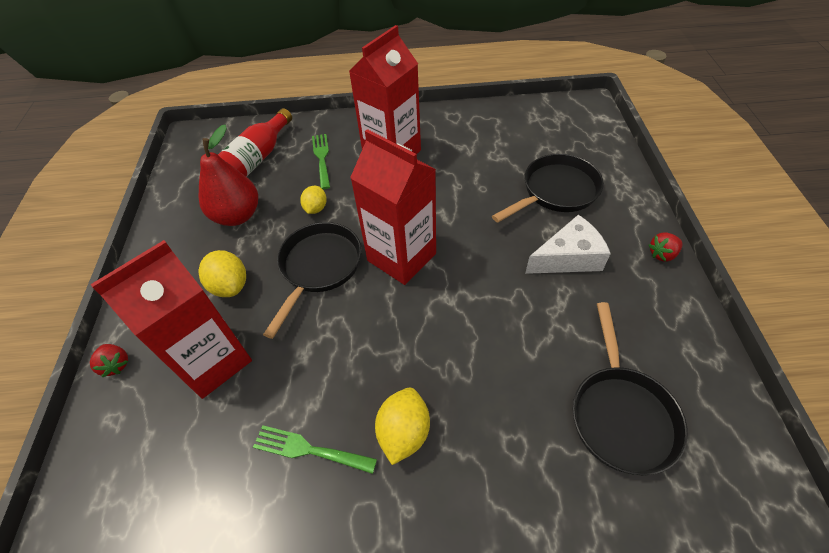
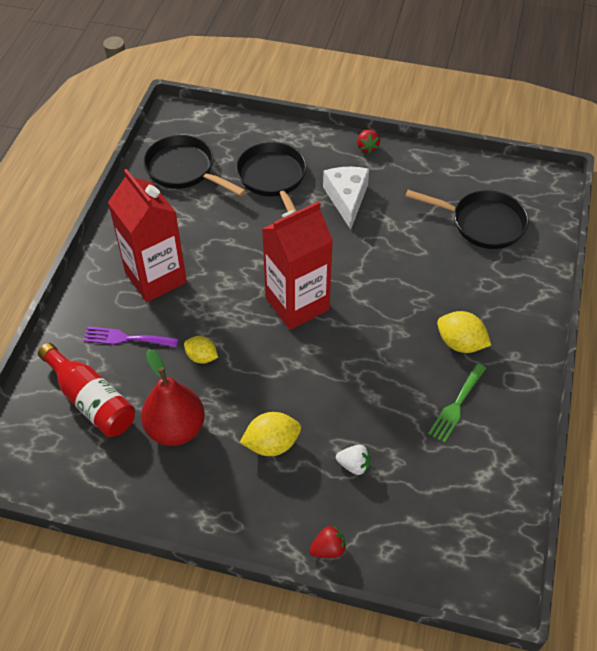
camera: 75 degrees left, 0 degrees up
(213, 361) = (354, 465): red carton -> white strawberry
(318, 268) = (281, 368): black pan -> black pan (184, 170)
(322, 158) = (126, 338): green fork -> purple fork

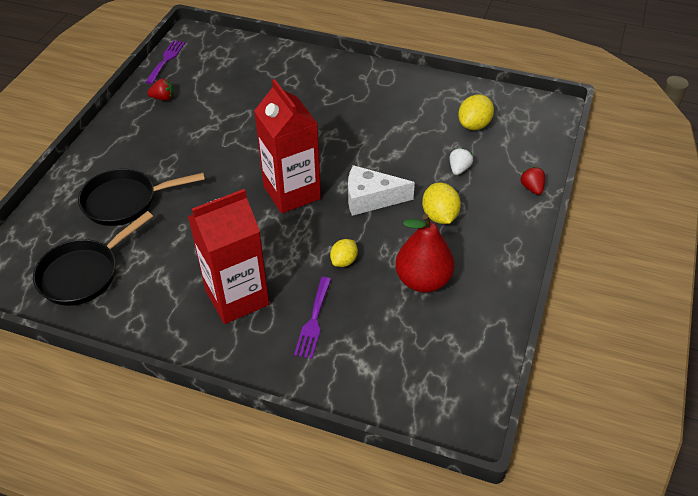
camera: 85 degrees left, 5 degrees down
(91, 400) = (388, 348): red bottle -> none
(347, 199) = (171, 152): white cheese -> white cheese (370, 198)
(367, 147) = (106, 133): red strawberry -> red strawberry (163, 98)
(456, 405) = (406, 110): green fork -> none
(460, 343) = (348, 102): yellow lemon -> yellow lemon (474, 125)
(482, 223) = (225, 75): black pan -> none
(497, 169) = (166, 60): none -> purple fork

